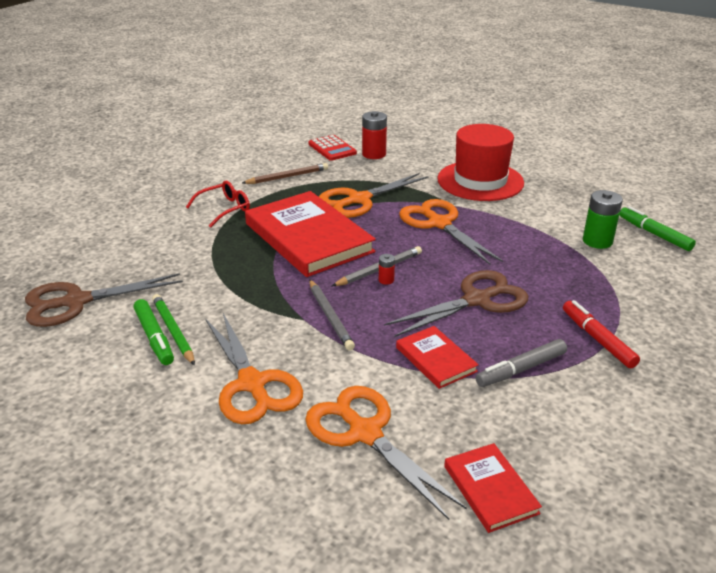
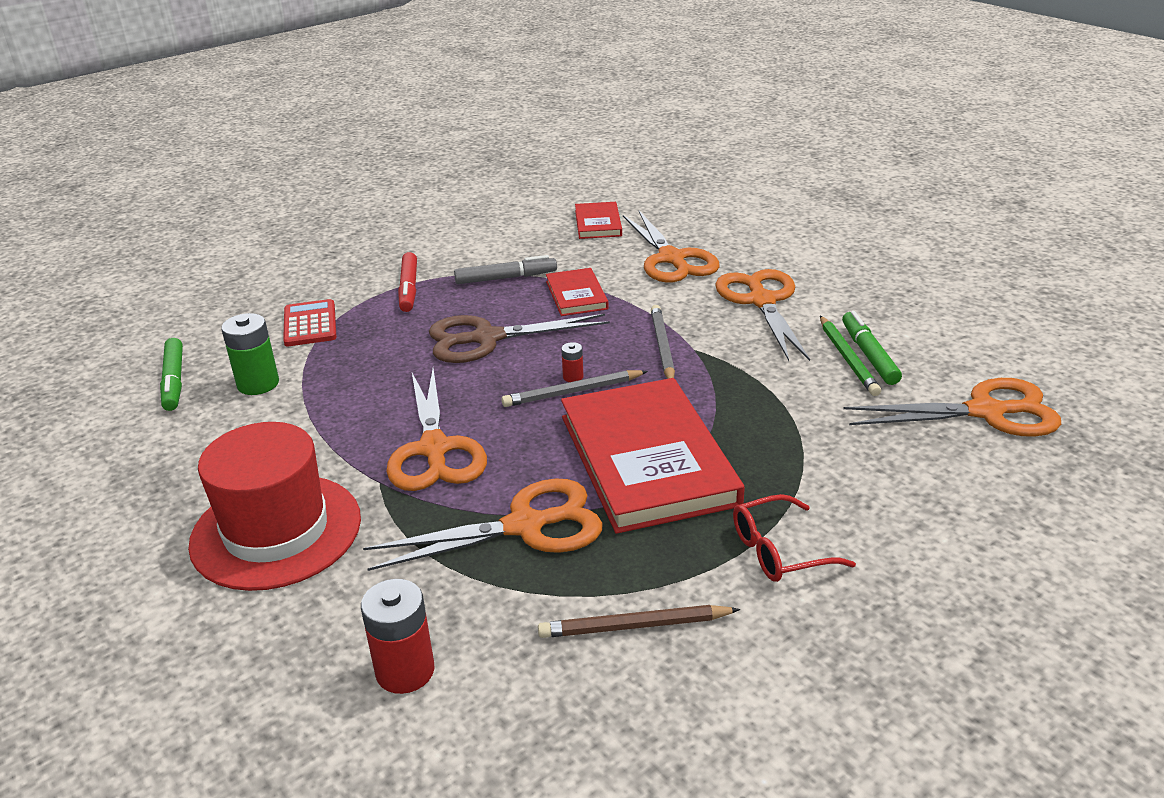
camera: 160 degrees left, 0 degrees up
(76, 302) = (986, 412): brown scissors -> orange scissors
(332, 149) = (487, 721): red calculator -> red calculator (310, 324)

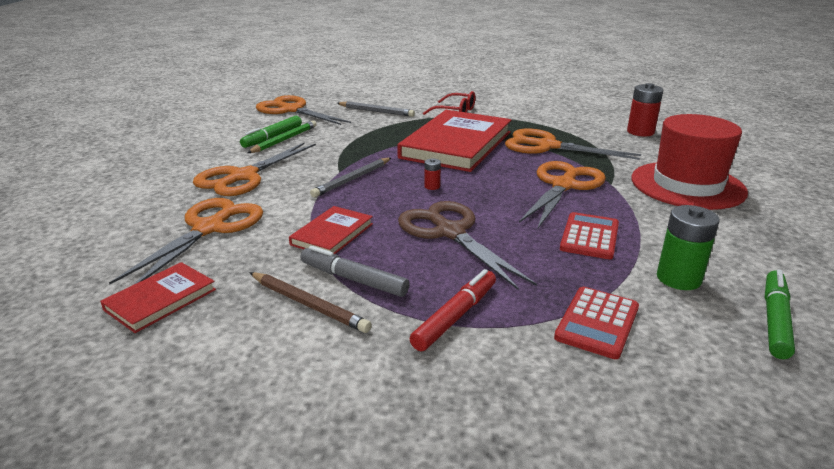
camera: 140 degrees left, 5 degrees down
(358, 391) = (589, 236): none -> red calculator
(486, 338) = (450, 232): brown scissors -> brown scissors turned 150 degrees counterclockwise
(572, 392) = (445, 180): grey pencil -> grey pencil (376, 111)
(634, 626) = (538, 115): brown pencil -> brown pencil (309, 304)

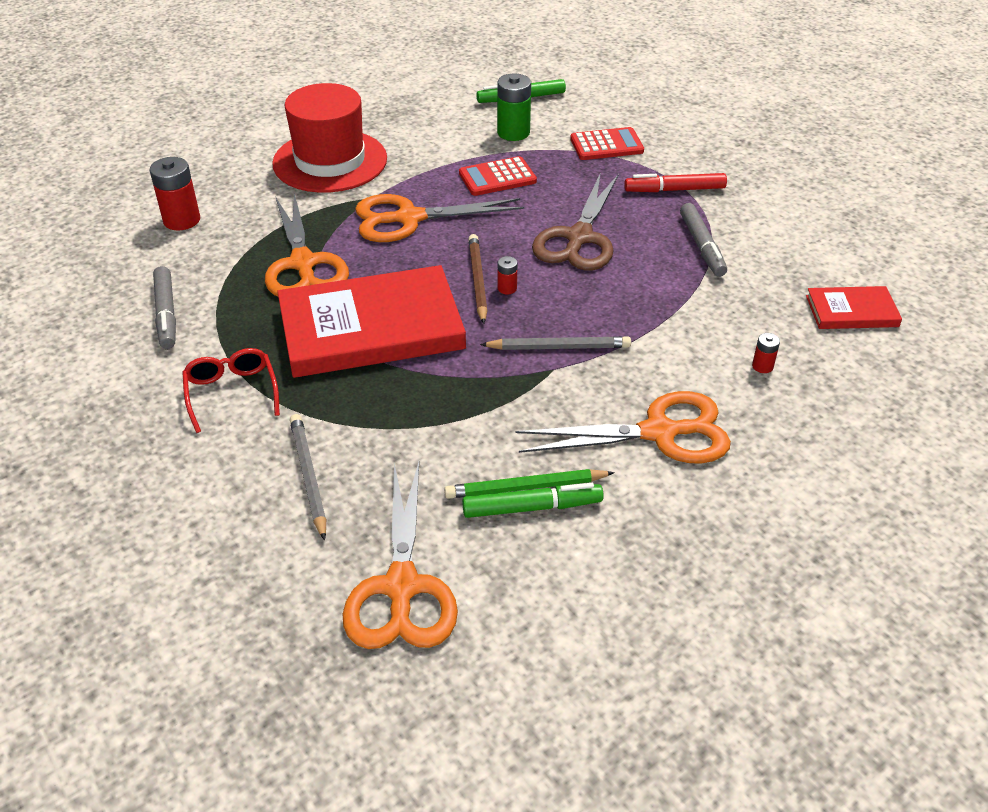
camera: 130 degrees left, 15 degrees up
(209, 228) = (762, 366): orange scissors -> red battery
(309, 304) = (752, 247): brown pencil -> brown pencil (477, 280)
(332, 234) = (667, 292): red book -> none
(541, 113) = (166, 314): none -> grey marker

